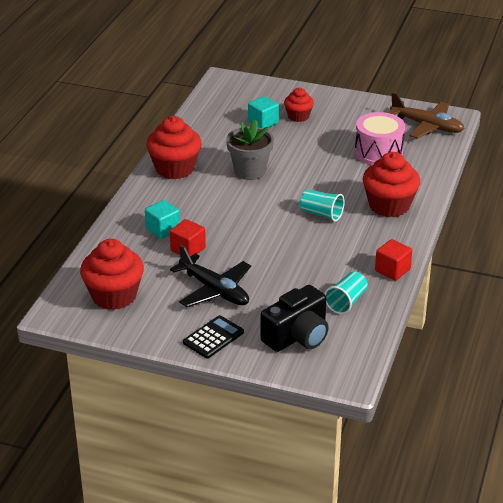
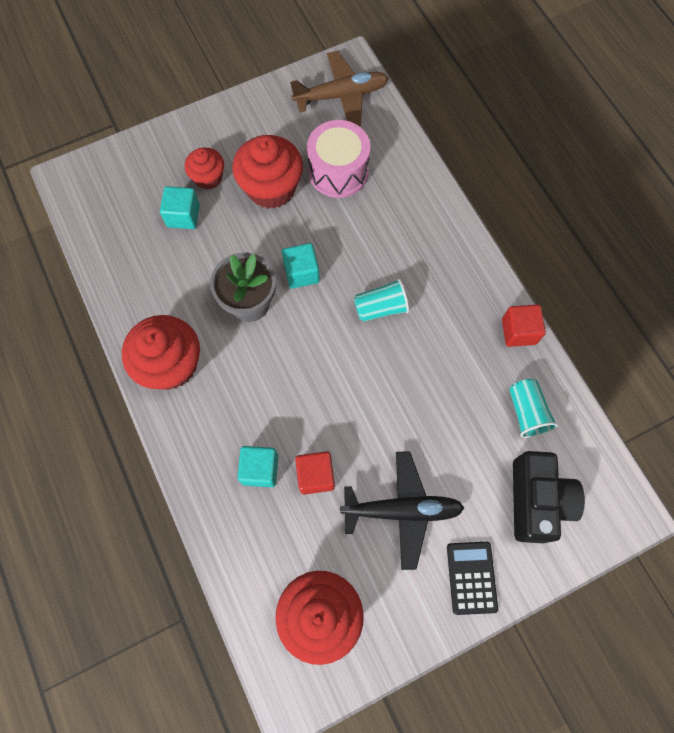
camera: 45 degrees left, 35 degrees up
(296, 176) = (301, 273): none -> turquoise cube
(389, 206) = (425, 242): red cupcake -> red cupcake (271, 188)

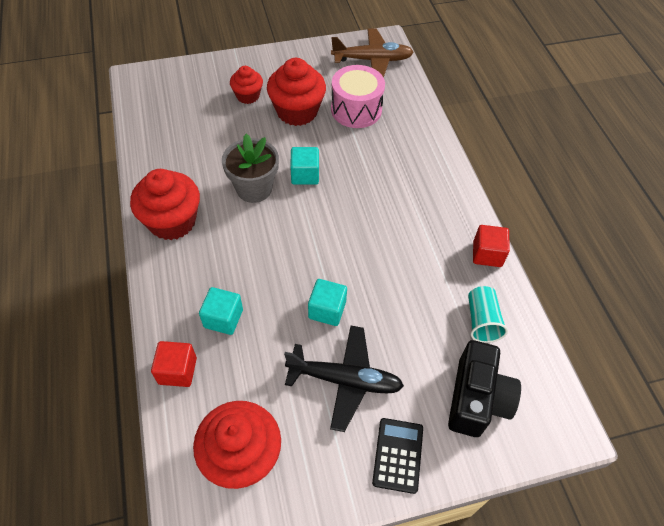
camera: 10 degrees right, 15 degrees down
(183, 216) = (219, 118): turquoise cube -> turquoise cube (327, 310)
(315, 475) = (272, 334): red cube -> red cube (177, 371)
(380, 308) = (366, 213): turquoise cup -> none

